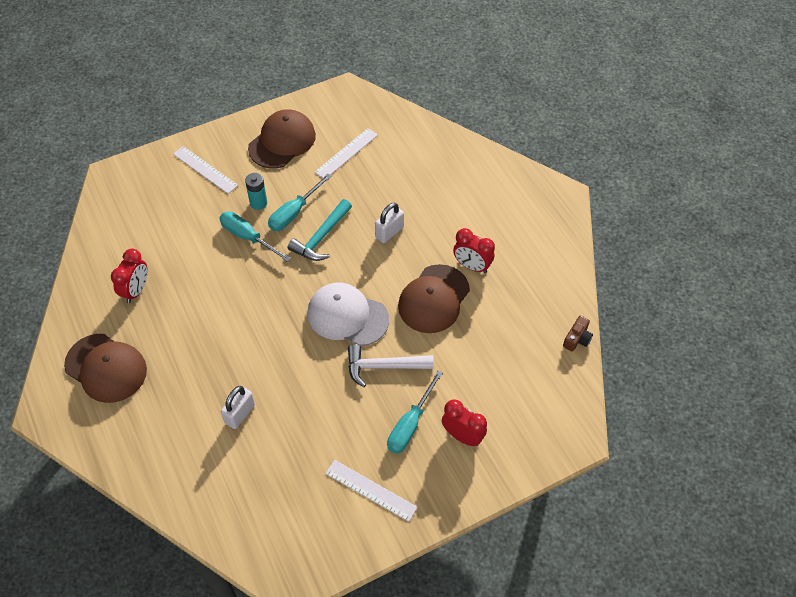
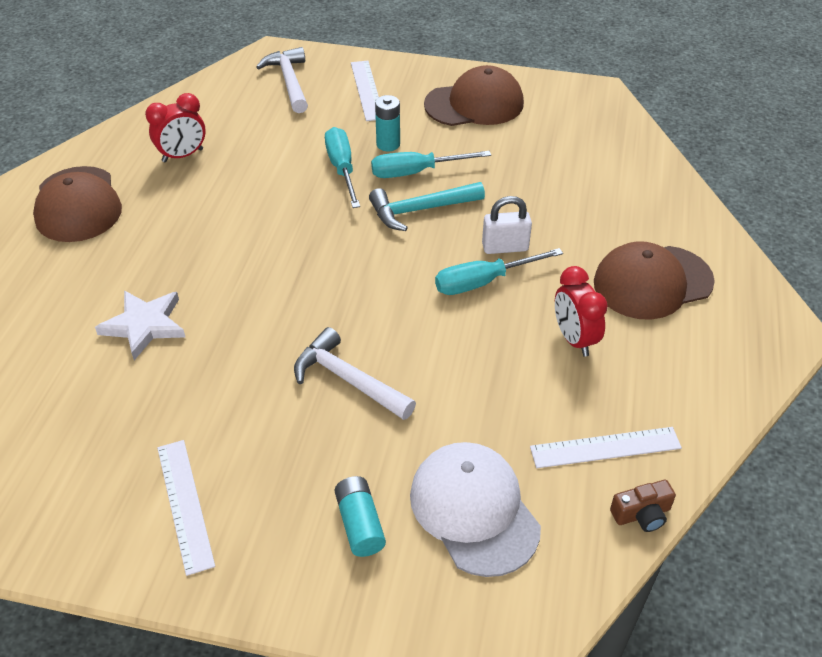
camera: 40 degrees right, 10 degrees down
(147, 192) = (289, 82): none -> white hammer
(240, 414) = (144, 325): white padlock -> white star
(346, 153) = (535, 148): white ruler -> white ruler (605, 447)
(347, 316) = (364, 302): white cap -> white cap (474, 510)
(410, 424) = (310, 464): turquoise screwdriver -> turquoise screwdriver (483, 282)
(433, 299) = (487, 346): brown cap -> brown cap (652, 282)
(462, 436) = (359, 524): red clock -> turquoise battery

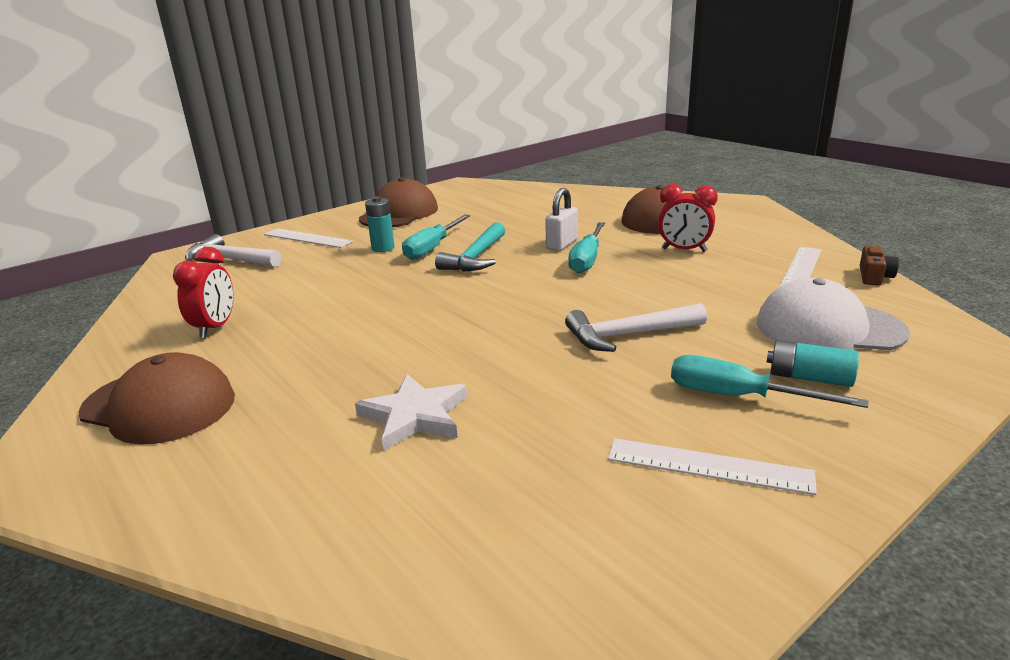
camera: 50 degrees left, 20 degrees down
(342, 169) = (376, 270): turquoise screwdriver -> turquoise screwdriver (738, 396)

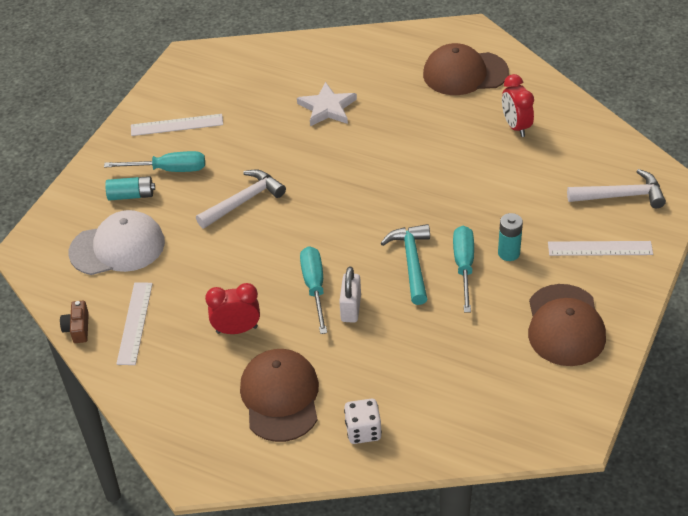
camera: 155 degrees right, 20 degrees up
(601, 200) = (363, 431): none -> white dice

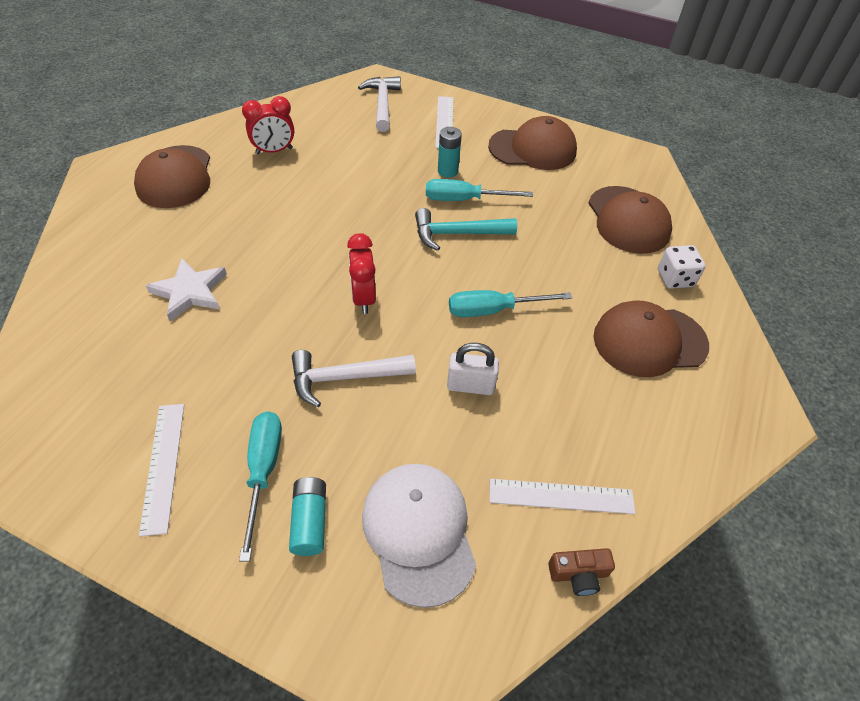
camera: 95 degrees left, 5 degrees up
(237, 330) = (561, 381): red clock -> red clock (363, 298)
(243, 201) = (345, 378): white hammer -> white hammer turned 60 degrees counterclockwise
(351, 308) = (522, 282): white padlock -> white padlock (470, 386)
(450, 402) = (628, 220): none -> brown cap

